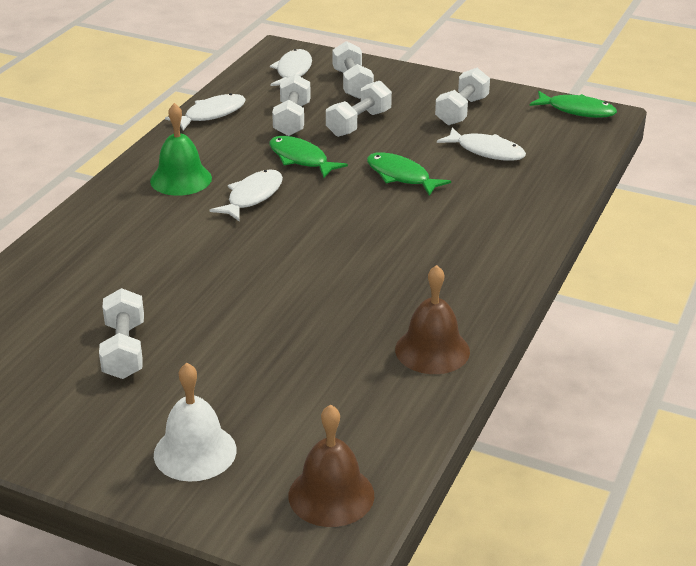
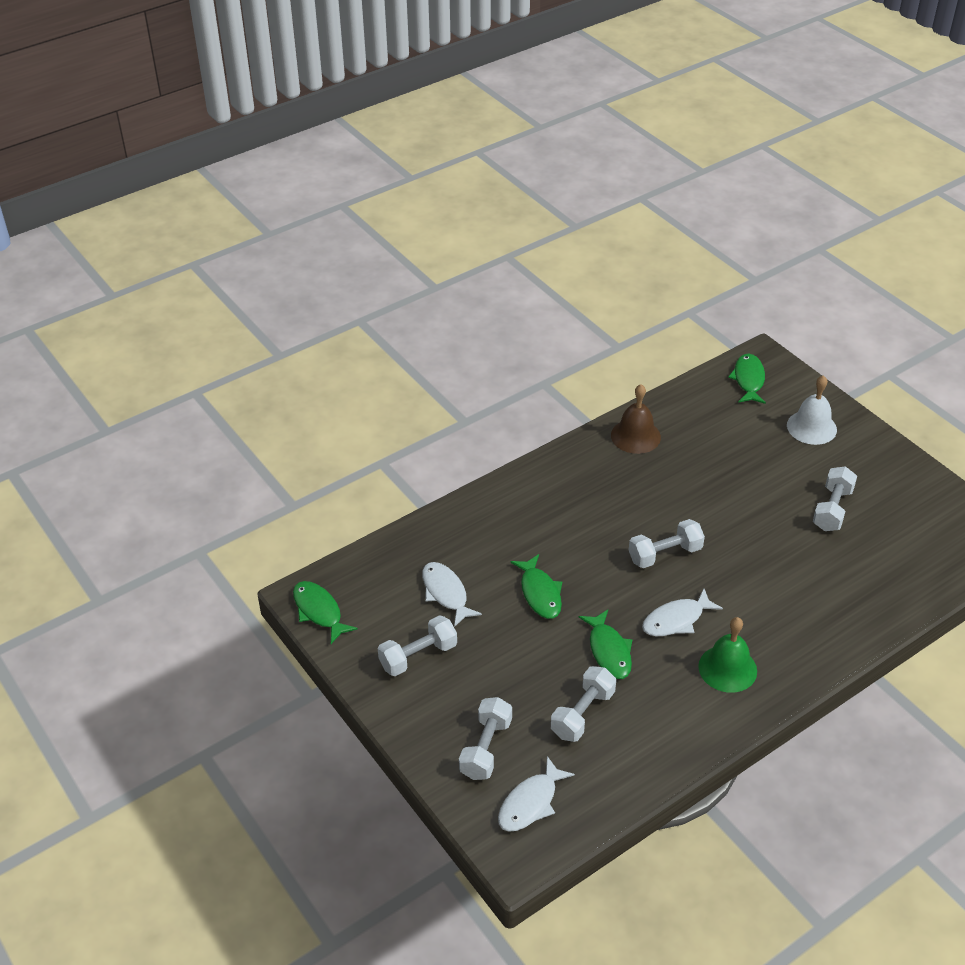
camera: 150 degrees left, 10 degrees up
(211, 114) = (656, 759): white fish -> none
(331, 495) = (748, 380): brown bell -> green fish
(359, 123) = (524, 679): white dumbbell -> white dumbbell (665, 554)

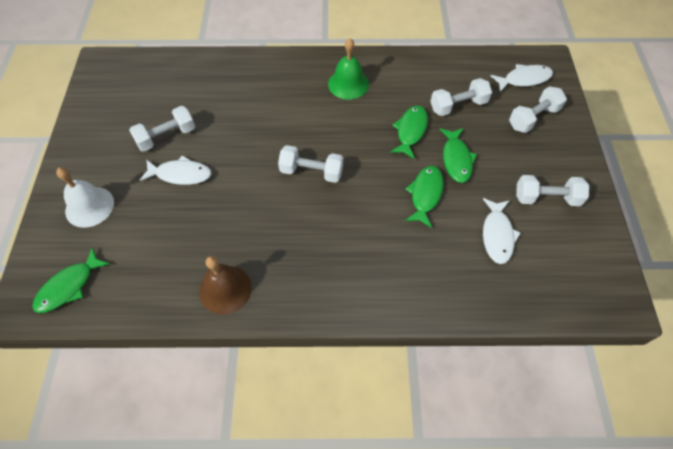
camera: 145 degrees left, 15 degrees up
(319, 611) = (611, 279): green fish -> green fish (456, 159)
(676, 620) = (349, 125): white fish -> white fish (180, 174)

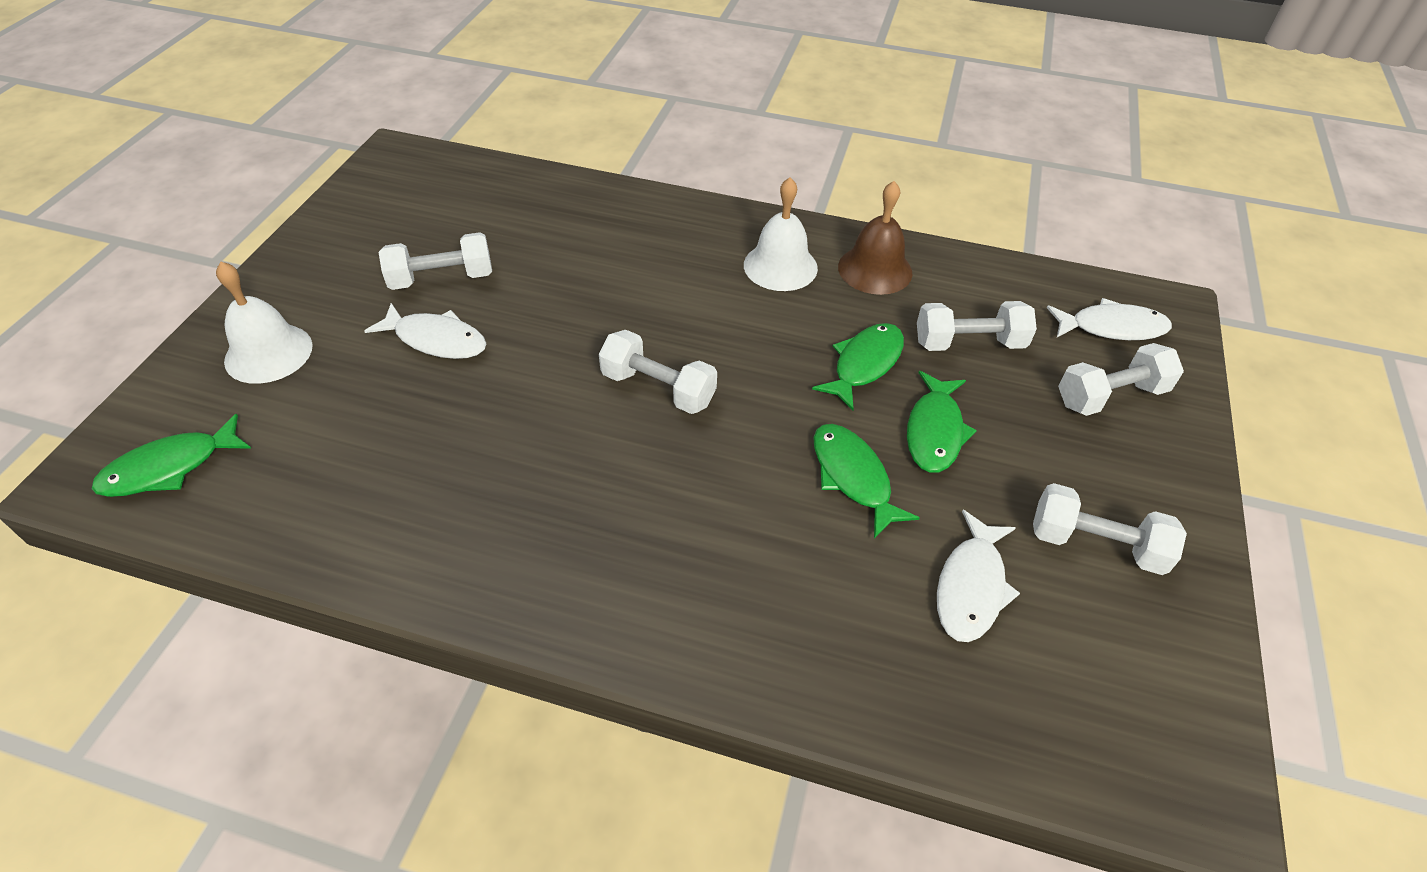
camera: 15 degrees right, 10 degrees down
(225, 289) = (420, 543): brown bell -> brown bell (875, 269)
(348, 84) = (780, 266): green bell -> white bell
(425, 194) = (853, 477): green fish -> green fish turned 60 degrees counterclockwise

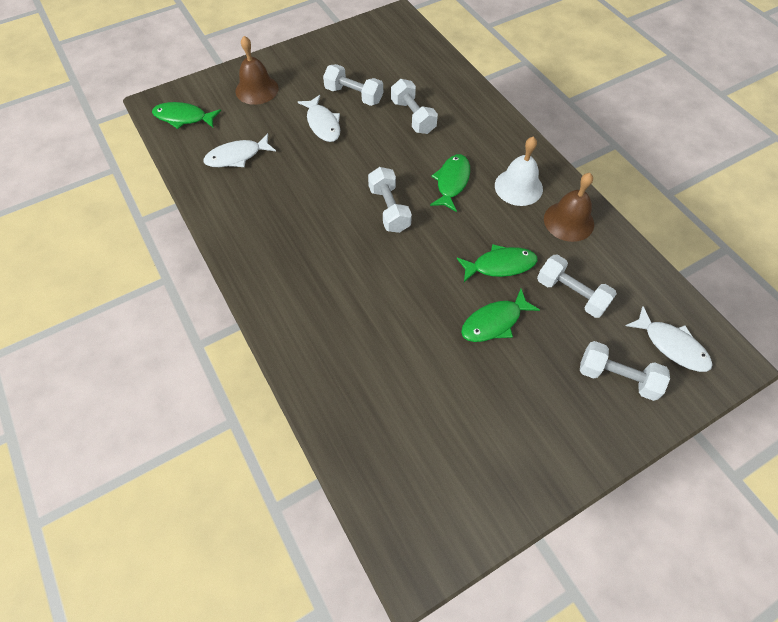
camera: 45 degrees right, 10 degrees up
(268, 353) = (257, 89): white bell -> brown bell
(853, 477) = (428, 312): green fish -> green fish (451, 182)
(971, 586) = (422, 400): white fish -> white fish (237, 156)
(1096, 544) = (507, 433): white dumbbell -> white dumbbell (413, 117)

